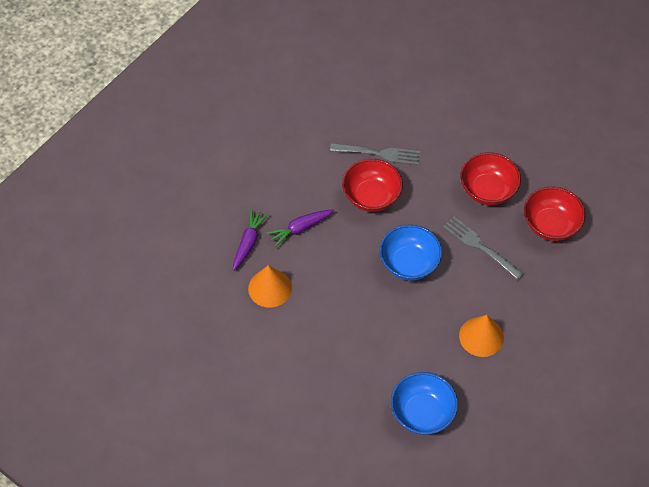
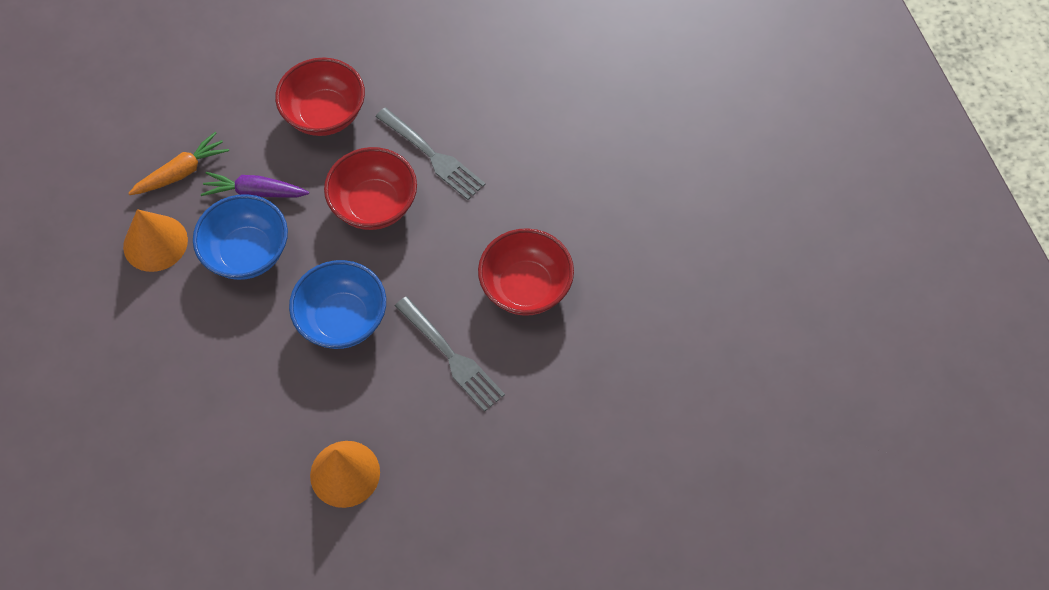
camera: 35 degrees right, 5 degrees up
(248, 243) = (181, 172): purple carrot -> orange carrot
(422, 413) = (185, 522): blue bowl -> blue bowl (247, 253)
(481, 247) = (450, 356): grey fork -> grey fork turned 150 degrees clockwise
(550, 225) = (566, 385): red bowl -> red bowl (325, 114)

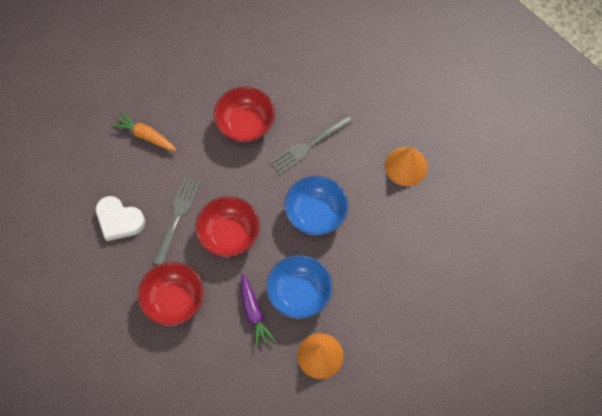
camera: 115 degrees left, 5 degrees up
(181, 172) = (261, 370): orange carrot -> orange carrot (145, 136)
(450, 356) = (309, 145): grey fork -> grey fork turned 150 degrees counterclockwise
(464, 92) = (119, 220): none -> white heart

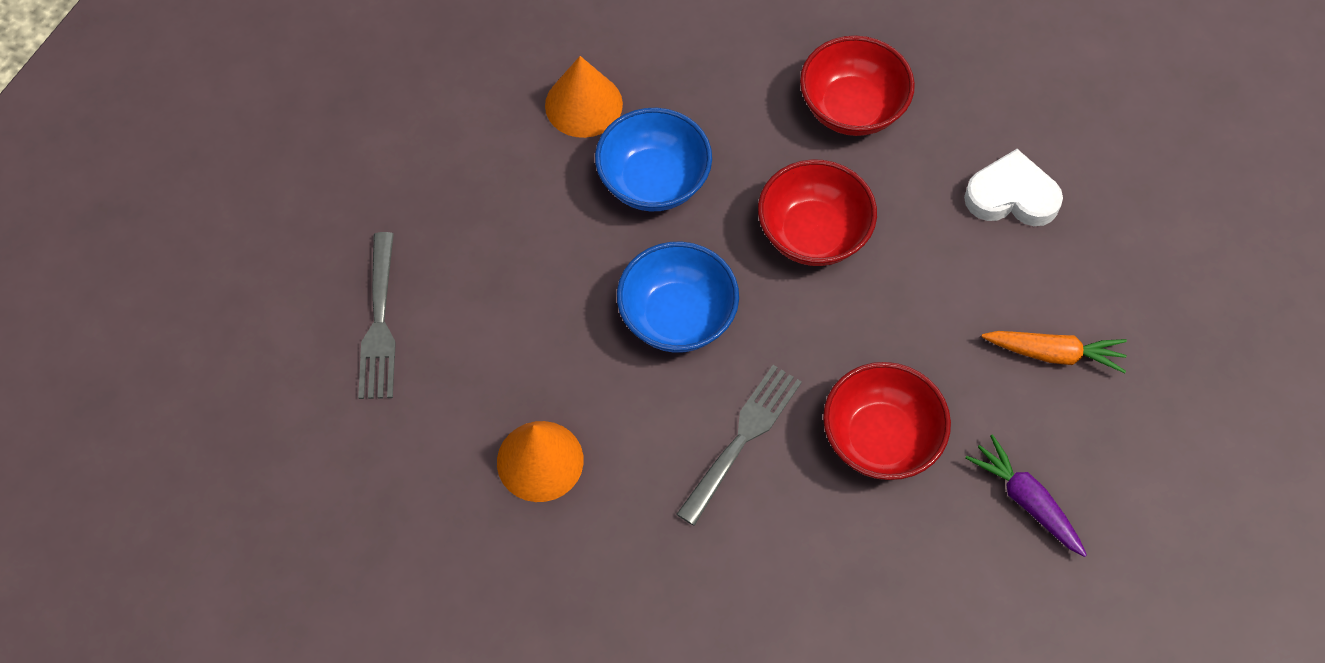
camera: 160 degrees right, 5 degrees down
(177, 218) = (916, 232): grey fork -> grey fork (379, 321)
(254, 313) = (715, 130): purple carrot -> purple carrot (1026, 501)

